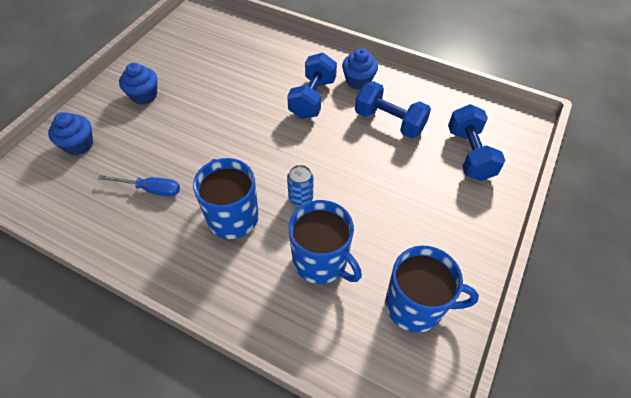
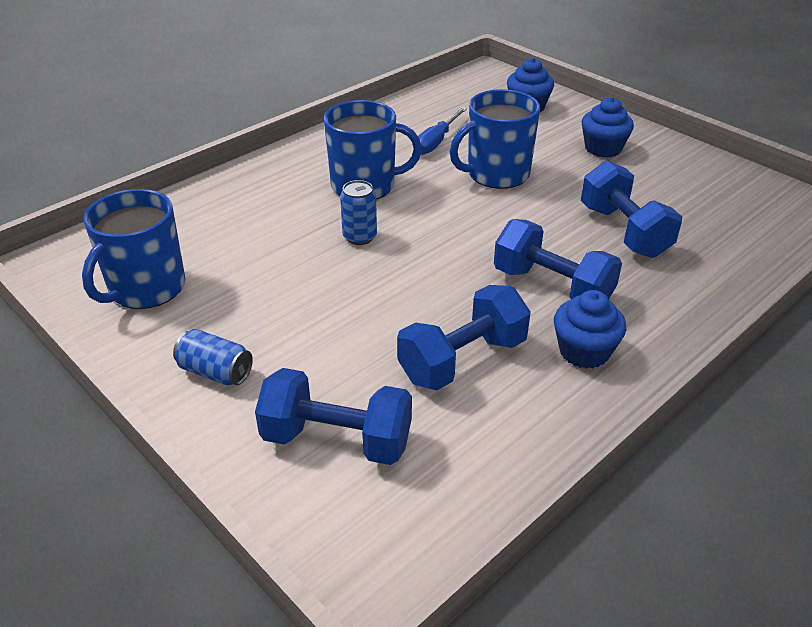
camera: 110 degrees right, 15 degrees down
(246, 77) = (624, 231): none -> blue dumbbell
(321, 261) = (259, 233): blue mug -> blue mug (496, 174)
(461, 224) = (215, 372): none -> blue can

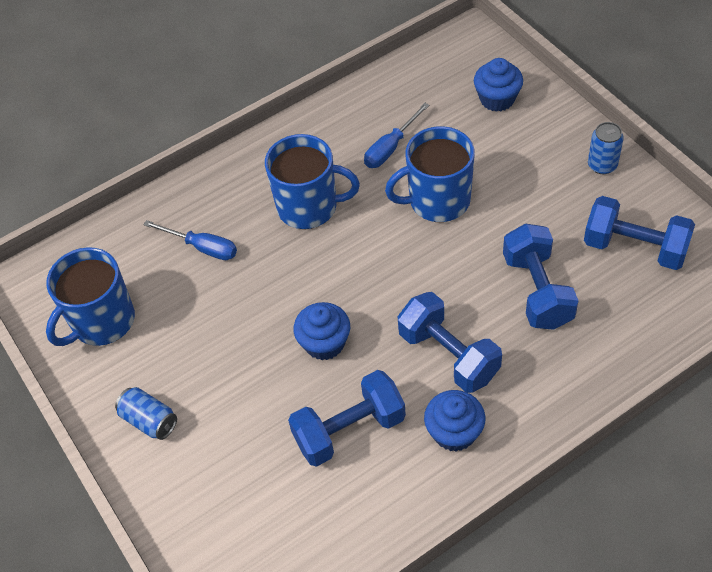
camera: 15 degrees right, 15 degrees up
(255, 222) = (202, 247): none -> blue screwdriver
(337, 440) = (233, 499): blue dumbbell -> blue dumbbell (634, 248)
(359, 237) = (291, 276): blue can -> blue can (602, 165)
(603, 148) = (555, 170): blue cupcake -> blue cupcake (324, 343)

